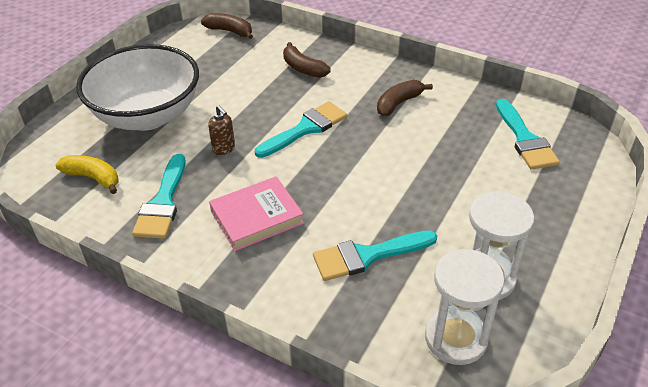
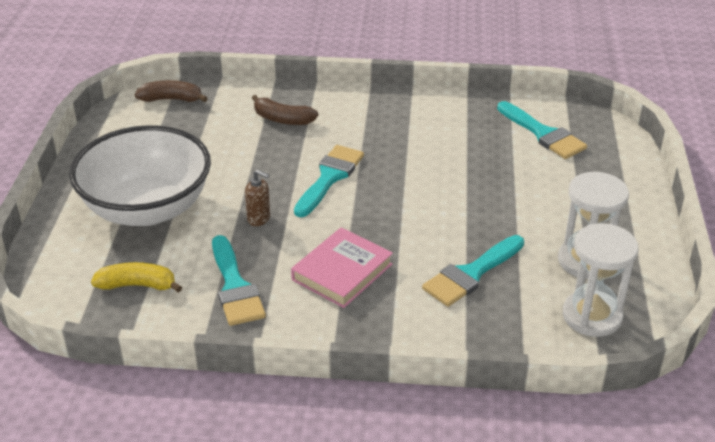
camera: 25 degrees left, 5 degrees down
(398, 103) = (405, 130): brown banana -> none

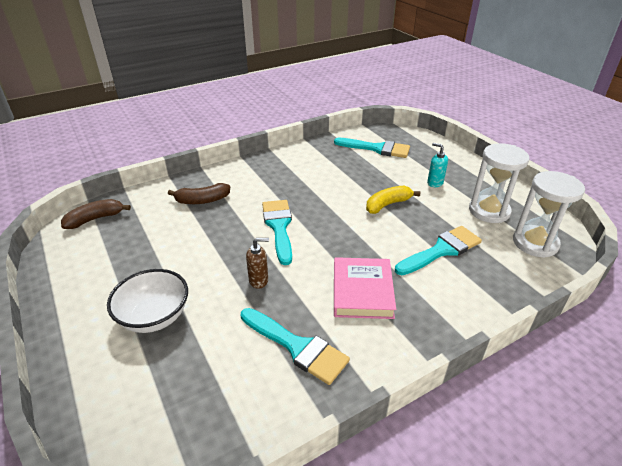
camera: 35 degrees left, 0 degrees up
(137, 285) = (210, 394): yellow banana -> yellow banana (387, 205)
(147, 208) = (154, 316): white bowl -> white bowl, size x0.57
(471, 274) = (441, 250): turquoise brush -> turquoise brush turned 135 degrees counterclockwise
(562, 203) = (434, 183): none -> turquoise soap dispenser

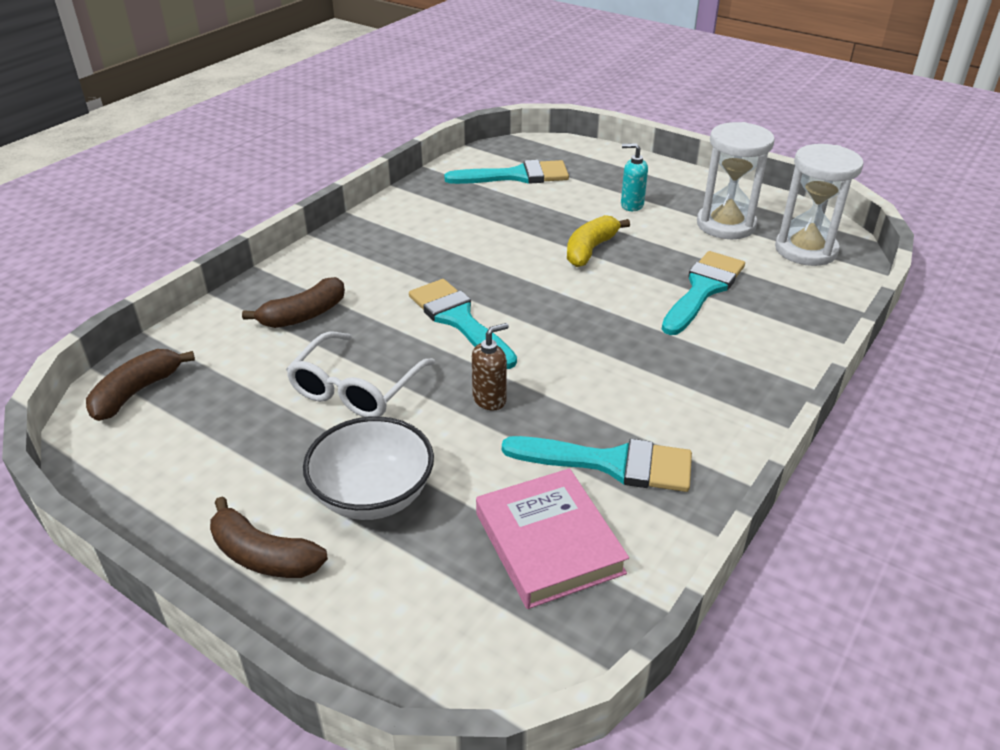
camera: 25 degrees left, 0 degrees up
(77, 330) = (264, 555): none -> brown banana
(195, 250) = (356, 388): none -> white glasses
(362, 291) = (642, 369): pink book -> pink book (548, 543)

